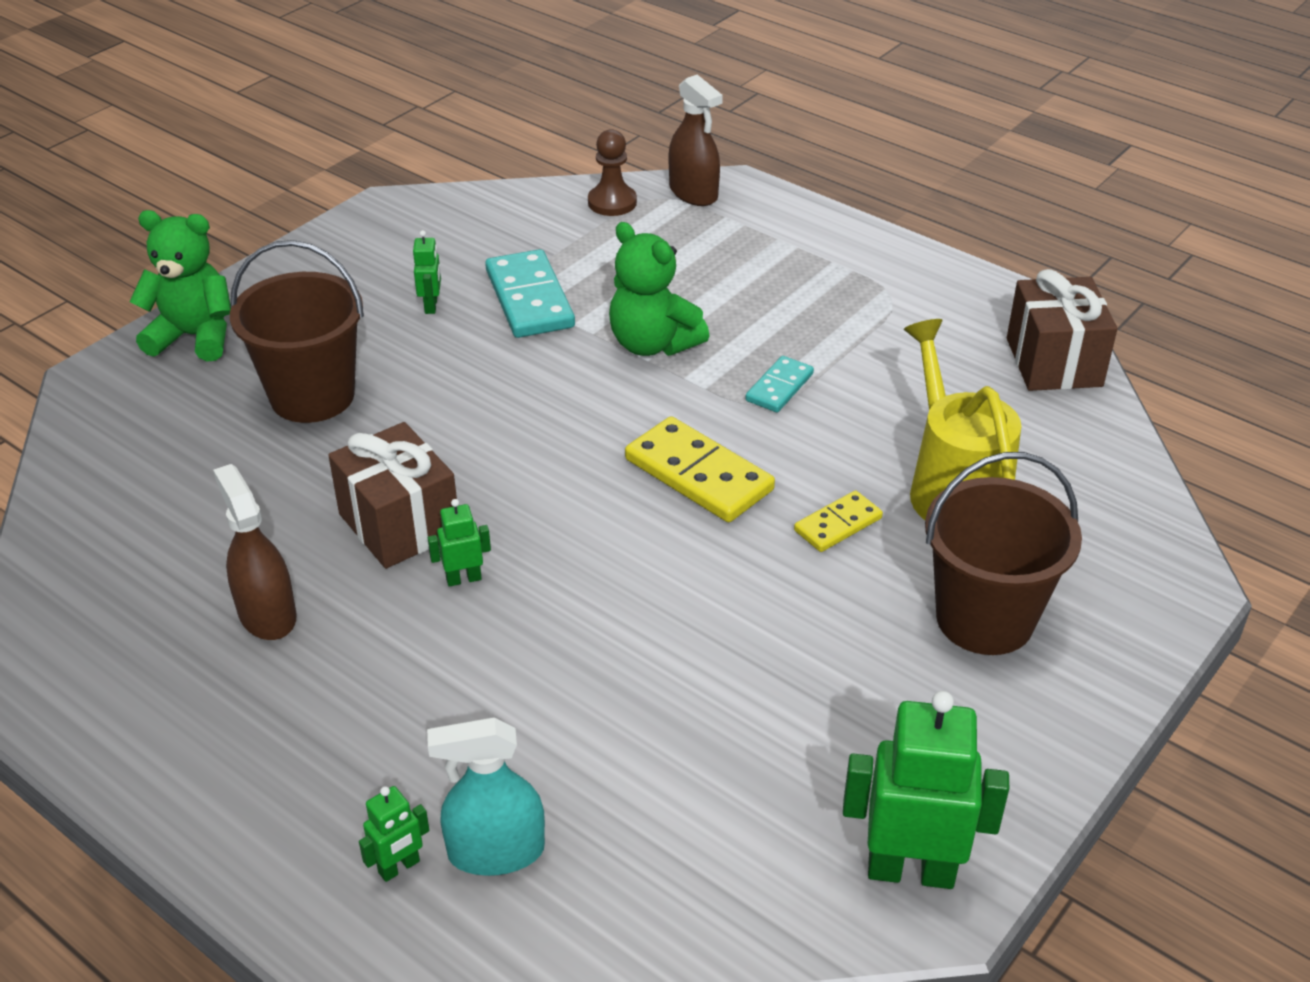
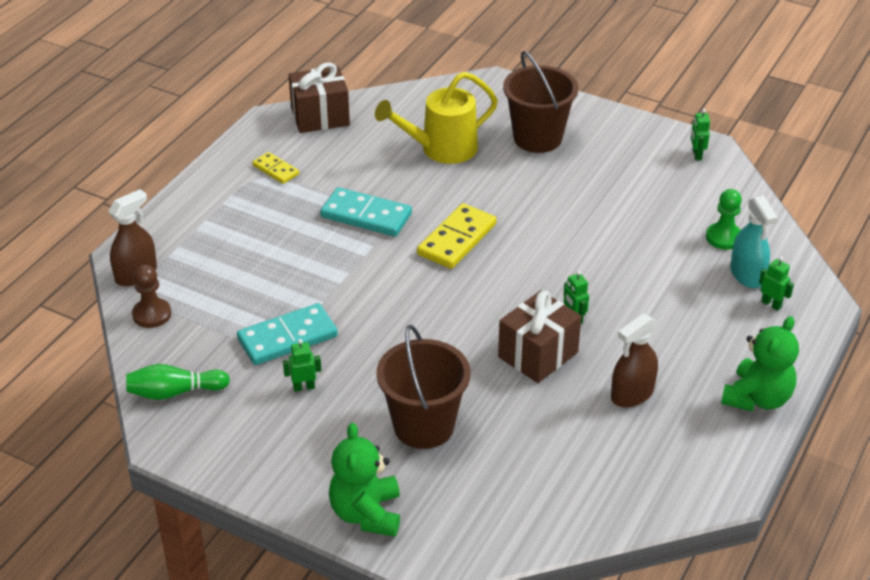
camera: 100 degrees left, 0 degrees up
(466, 214) = (174, 392): none -> green bowling pin
(618, 843) = (724, 237): none -> green pawn
(653, 344) = (331, 272): green teddy bear -> green teddy bear (757, 398)
(779, 387) = (366, 215): turquoise domino -> turquoise domino, size x1.76
(838, 524) = (484, 186): yellow domino -> yellow domino (276, 170)
(910, 870) = (696, 155): green robot -> green robot, size x0.48

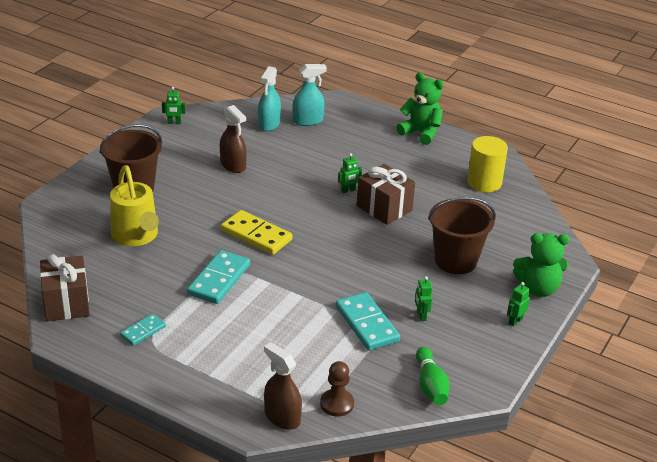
camera: 90 degrees left, 5 degrees down
(276, 170) = (143, 331): yellow domino -> turquoise domino
(631, 469) = (484, 182): none -> yellow cylinder
(632, 394) = (420, 175): brown spray bottle -> brown spray bottle (233, 165)
(724, 237) = (269, 124): green pawn -> turquoise spray bottle
(771, 304) = (337, 116): green robot -> green robot (515, 321)

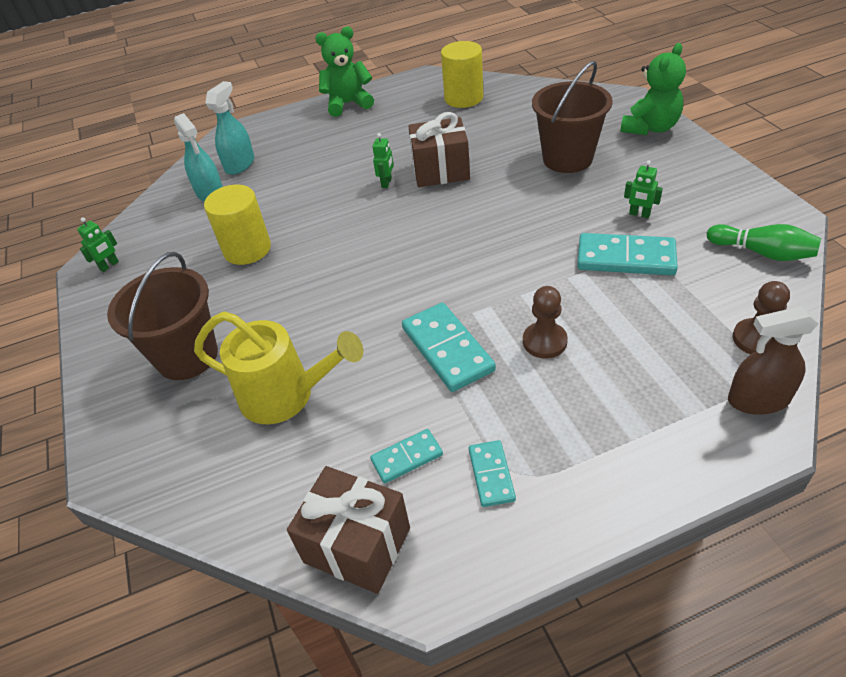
camera: 45 degrees left, 10 degrees up
(130, 297) = (407, 458): none -> turquoise domino
(233, 165) = (247, 249): brown spray bottle -> yellow cylinder
(256, 235) = (393, 282): yellow domino -> none
(258, 315) = (544, 341): none -> brown pawn
(515, 321) = (690, 159): green robot -> none

